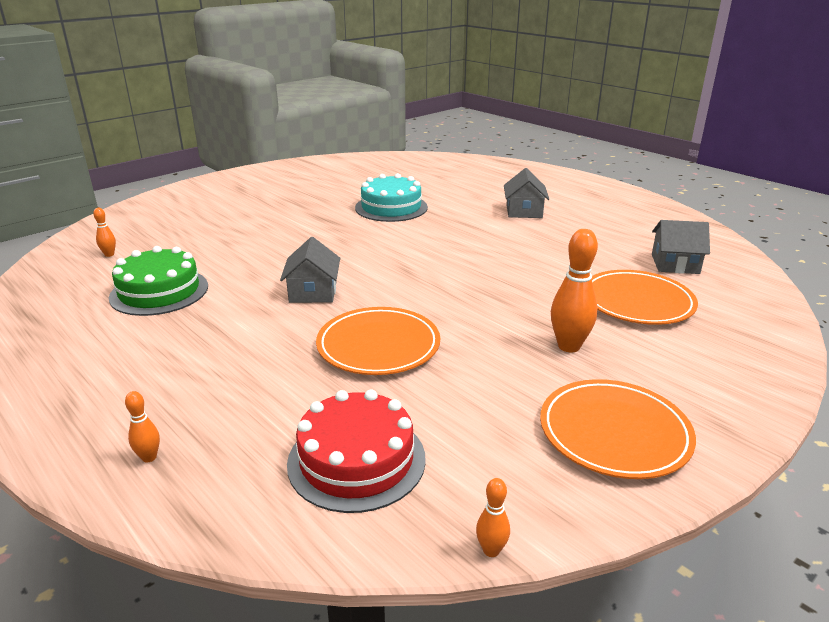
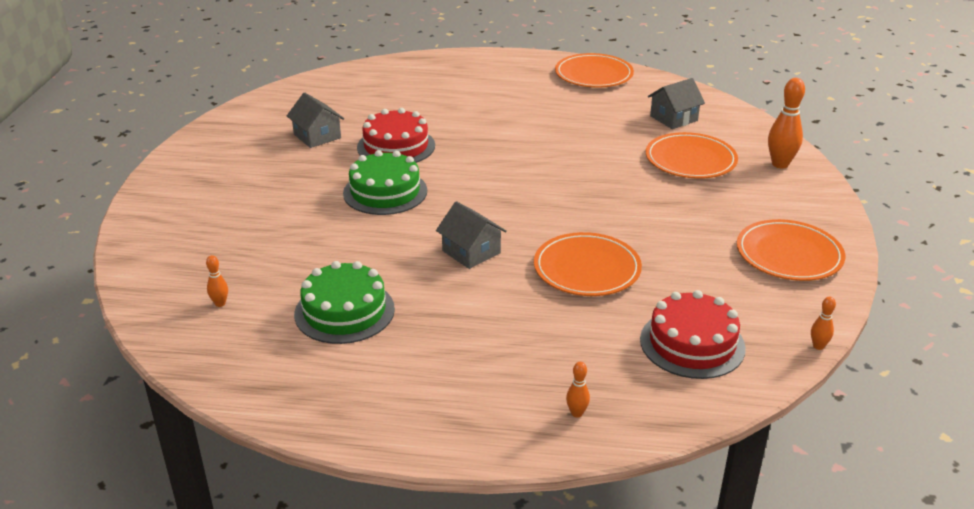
camera: 40 degrees left, 5 degrees up
(330, 231) = (385, 192): none -> green cake
(391, 207) = (396, 146): turquoise cake -> red cake
(524, 211) = (510, 109): grey house -> grey house (317, 136)
(569, 346) = (696, 212): orange bowling pin -> orange bowling pin (780, 164)
(644, 210) = (593, 75): none -> orange plate

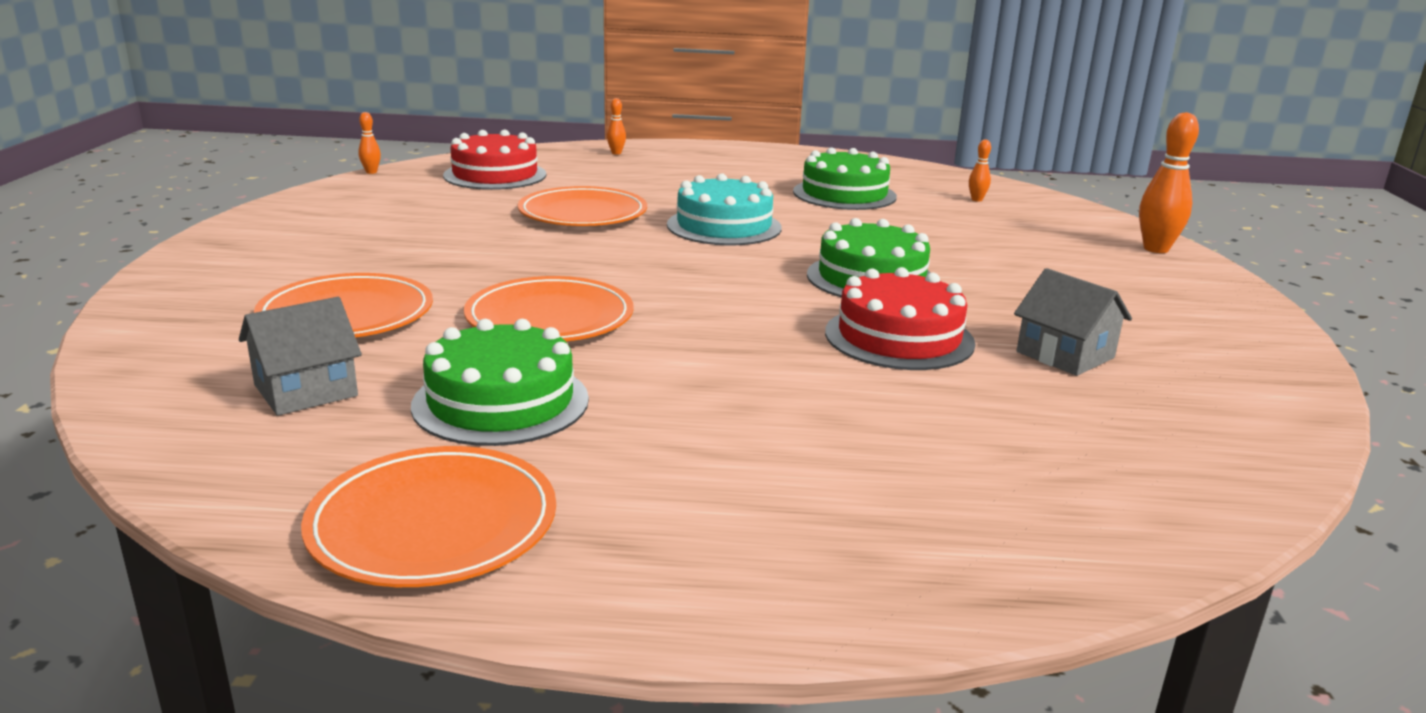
camera: 175 degrees right, 10 degrees down
(471, 252) = (724, 226): grey house -> turquoise cake
(588, 113) = (501, 402): none -> green cake
(780, 164) = (184, 308): orange bowling pin -> orange bowling pin (1156, 249)
(789, 255) = (319, 220): orange plate -> orange plate (550, 318)

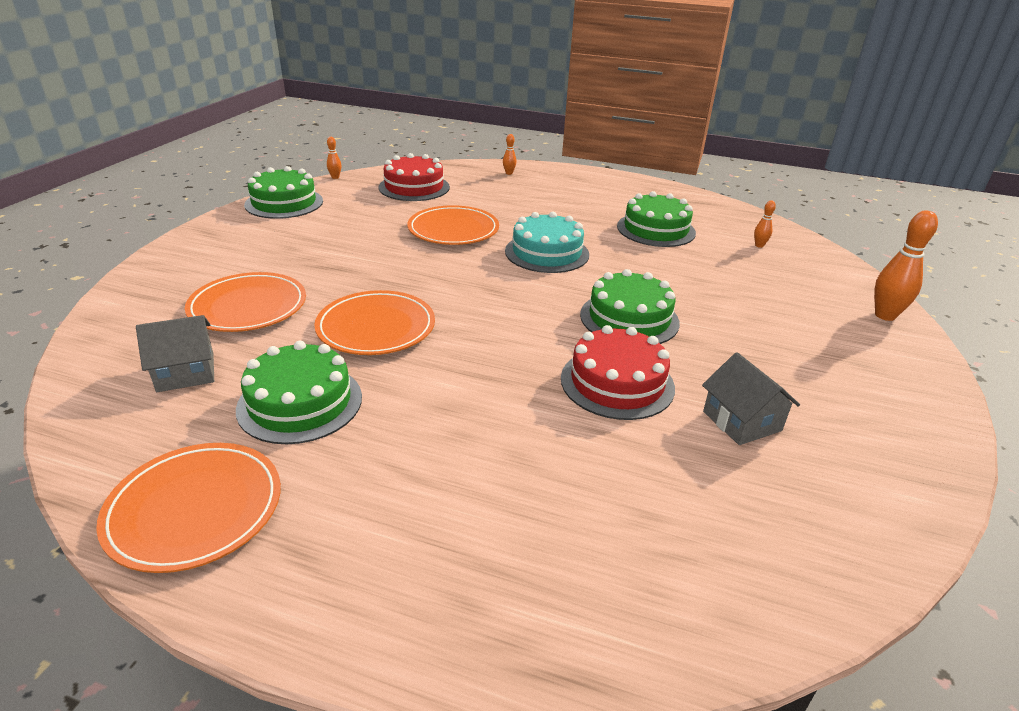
camera: 15 degrees right, 10 degrees up
(314, 203) = (284, 203): none -> green cake

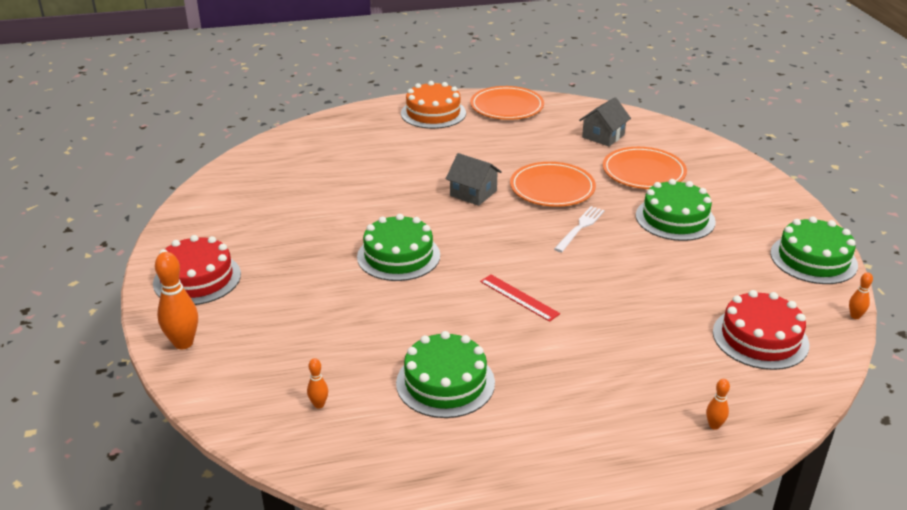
camera: 150 degrees right, 0 degrees up
(300, 402) = (528, 144): green cake -> green cake (675, 218)
(342, 562) = (433, 113): none -> orange cake
(415, 280) = (580, 228): none -> white fork
(453, 230) = (629, 291): orange plate -> none
(547, 253) = (519, 297): turquoise cake -> red ruler
(617, 382) = (376, 209): red cake -> red cake (197, 278)
(742, 421) = (292, 213): grey house -> grey house (473, 193)

